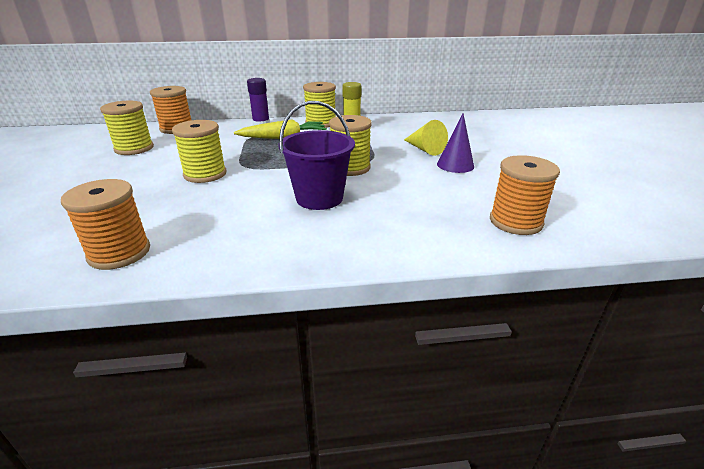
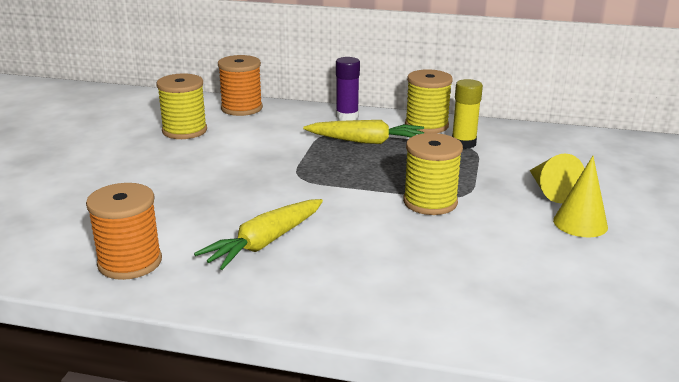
camera: 20 degrees right, 5 degrees down
(205, 174) = (250, 180): yellow spool -> none
(238, 215) = (265, 243): none -> yellow carrot
(319, 198) = (369, 239): purple bucket -> none
(455, 165) = (580, 223): purple cone -> yellow cone
(515, 222) = (610, 324): orange spool -> none

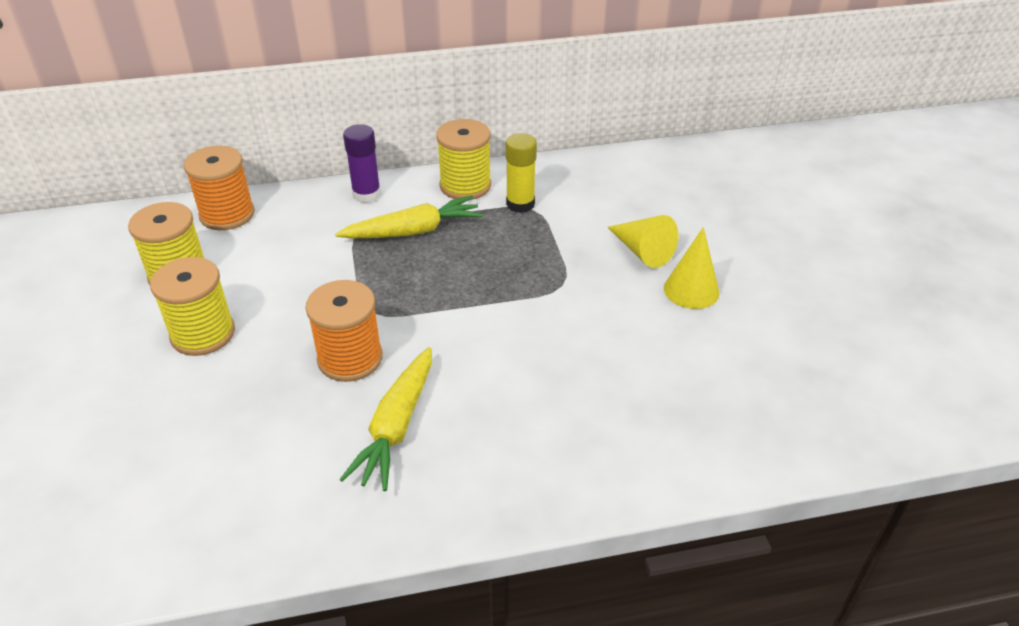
camera: 25 degrees left, 15 degrees up
(130, 262) = (260, 512): orange spool -> orange spool (350, 358)
(430, 202) = (535, 306): yellow spool -> yellow spool (203, 334)

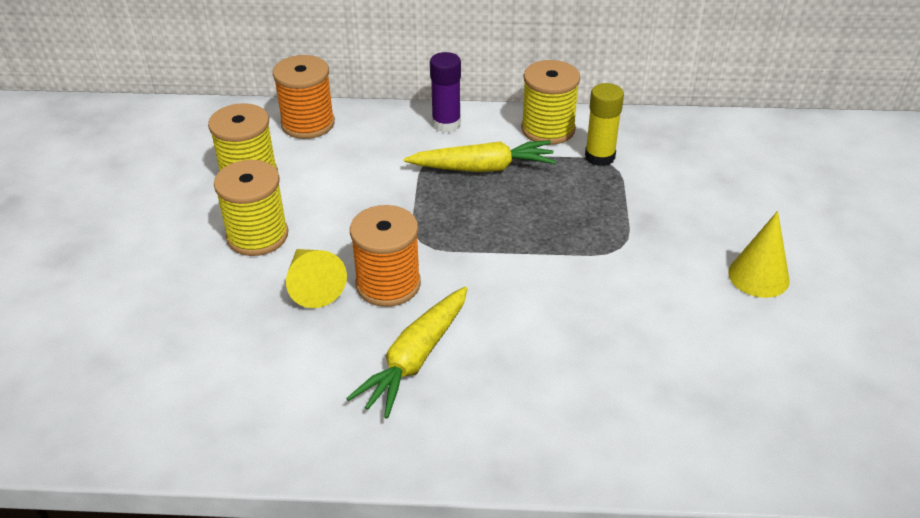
camera: 15 degrees right, 0 degrees up
(642, 251) = (716, 226): yellow cone -> yellow cone (313, 285)

